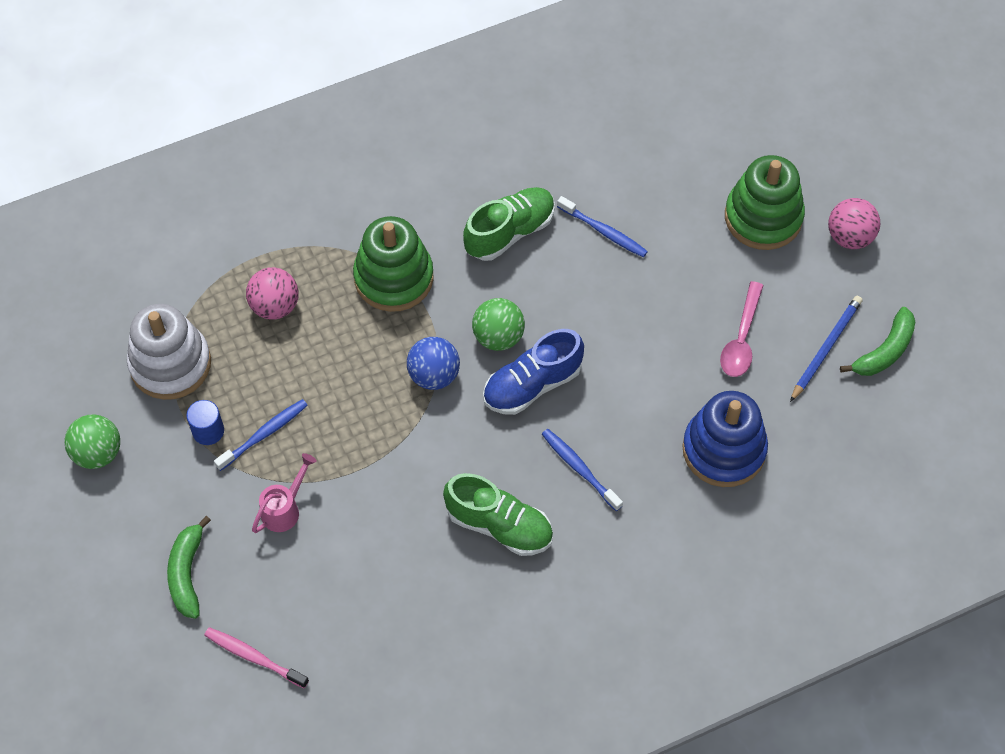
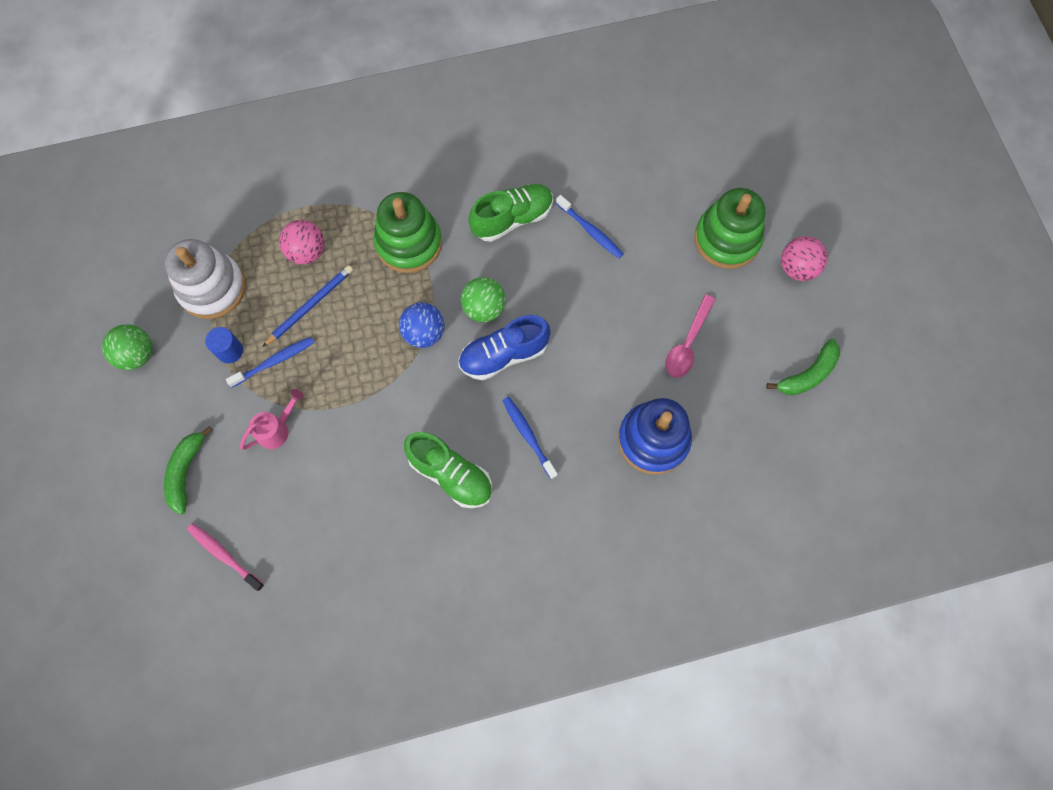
camera: 10 degrees right, 10 degrees up
(825, 348) = (757, 364): blue pencil -> blue pencil (310, 305)

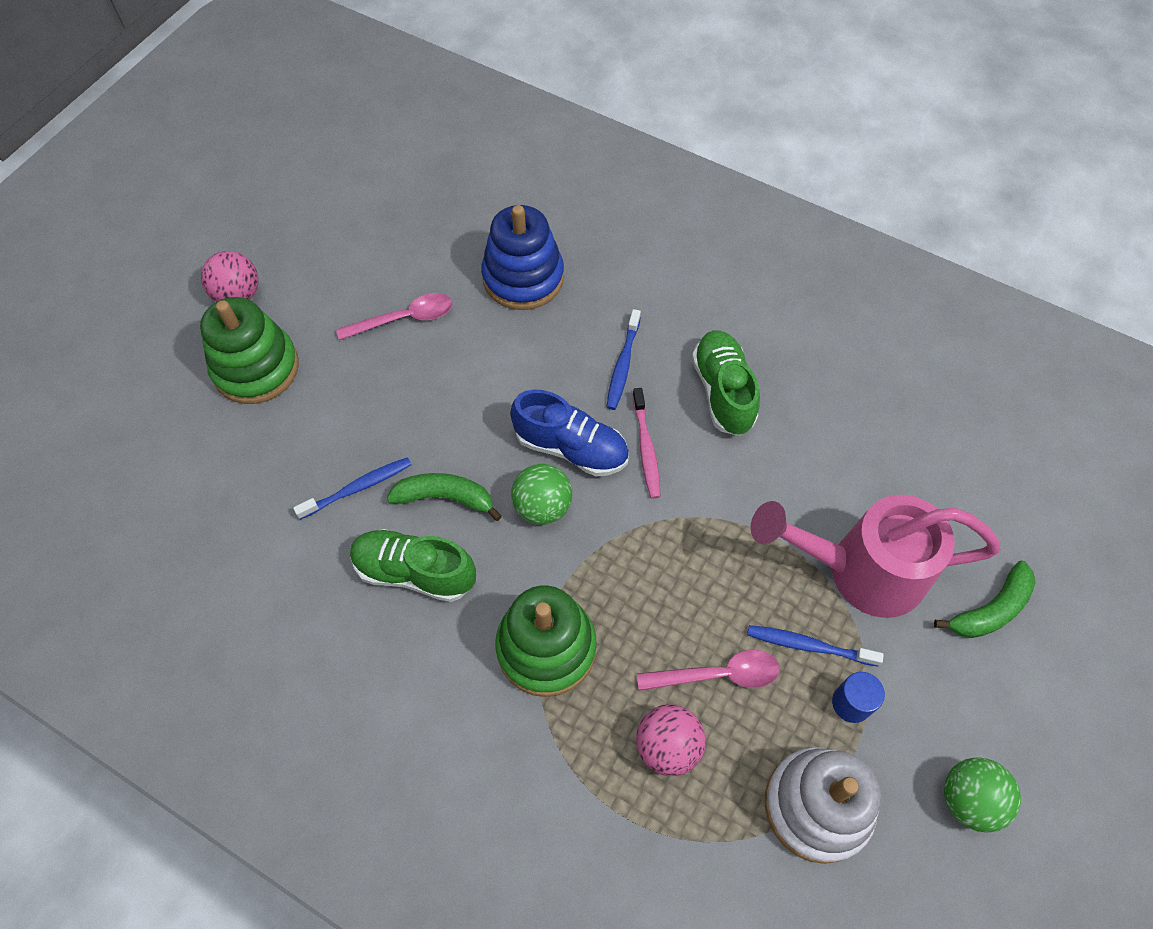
camera: 135 degrees left, 10 degrees down
(224, 555) = (999, 498): pink toothbrush -> pink toothbrush (646, 448)
(277, 429) = (859, 570): pink watering can -> pink watering can, size x2.24
(310, 305) = (718, 675): blue pencil -> pink spoon
(424, 333) = (625, 535): blue ball -> none
(590, 230) = (358, 488): blue toothbrush -> blue toothbrush turned 60 degrees clockwise
(808, 374) = (346, 220): green banana -> green banana (445, 497)

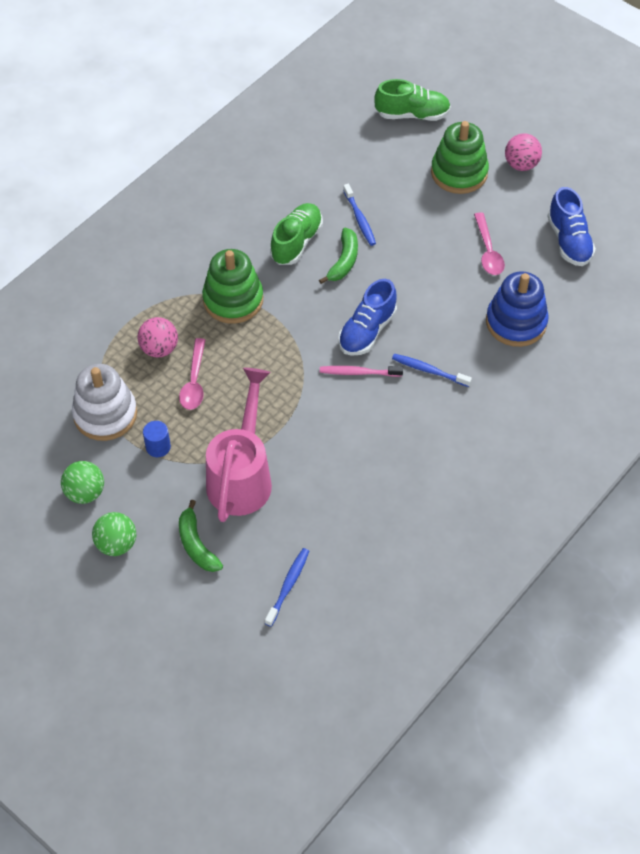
camera: 100 degrees right, 5 degrees down
(376, 232) = (569, 241): none -> blue shoe
(542, 506) = (327, 310): green ball -> green ball (116, 544)
(723, 391) = (396, 426): green shoe -> green shoe (412, 114)
(809, 646) = (199, 433): blue toothbrush -> blue toothbrush (288, 586)

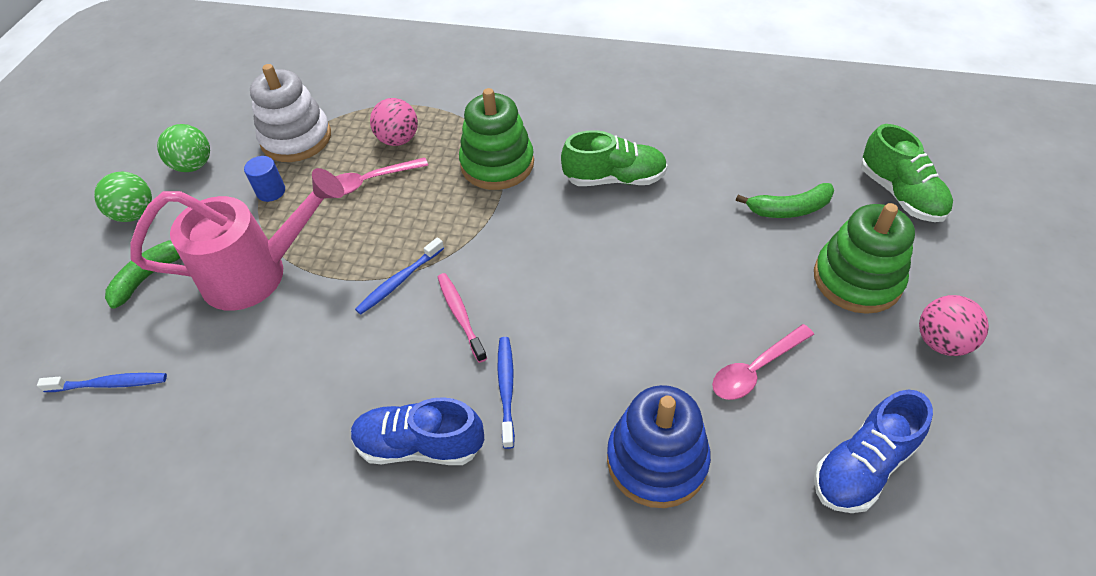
camera: 65 degrees right, 5 degrees down
(344, 261) = (619, 229): green banana -> green banana (789, 209)
(359, 219) = (694, 216): blue toothbrush -> blue toothbrush (399, 281)
(367, 331) = (529, 296): blue shoe -> blue shoe (420, 445)

